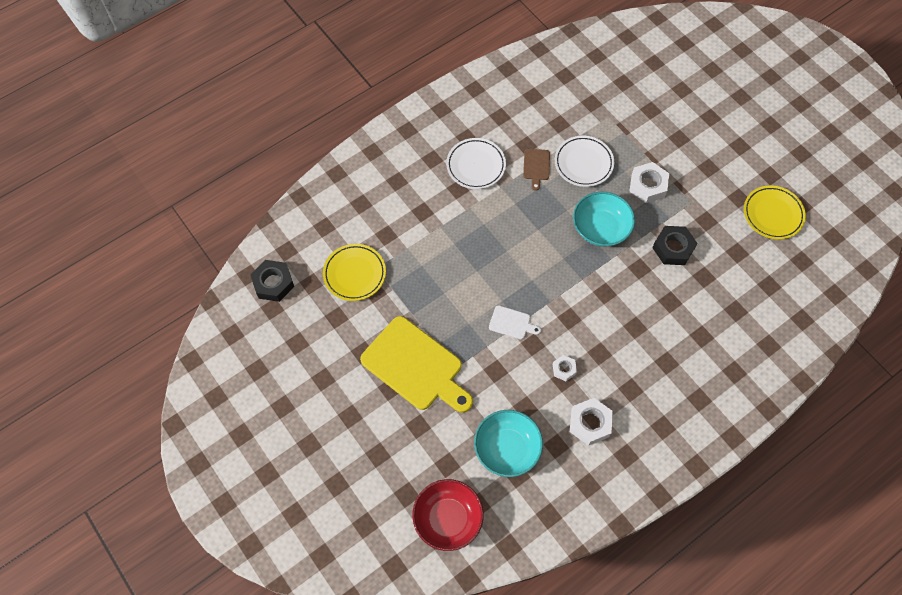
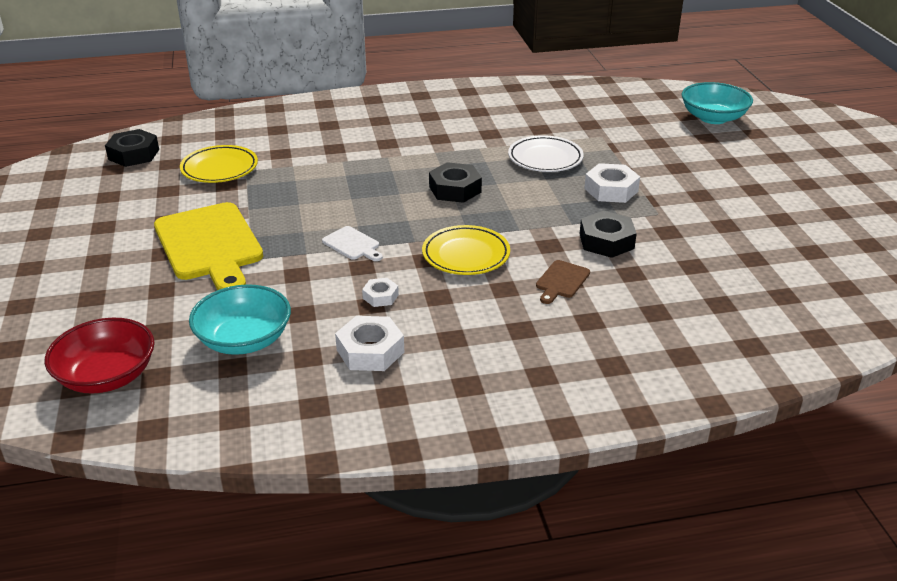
camera: 25 degrees right, 30 degrees down
(476, 166) = (421, 134): white plate -> none
(536, 166) = (488, 149): brown cutting board -> brown cutting board (561, 281)
(542, 229) = (455, 189): none -> black nut
(601, 228) = (526, 205): turquoise bowl -> turquoise bowl (713, 118)
(772, 214) = (765, 248): yellow plate -> yellow plate (466, 255)

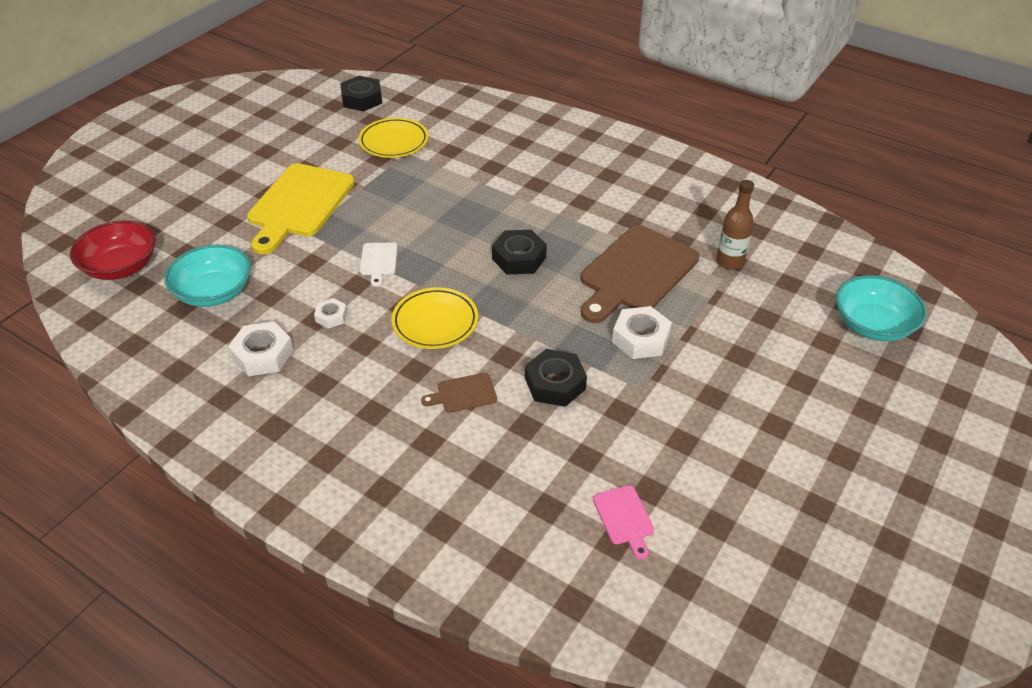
camera: 45 degrees right, 10 degrees up
(545, 158) = (636, 273): white plate -> brown cutting board
(588, 126) = (730, 262): none -> brown bottle
(766, 280) = (624, 518): none -> pink cutting board

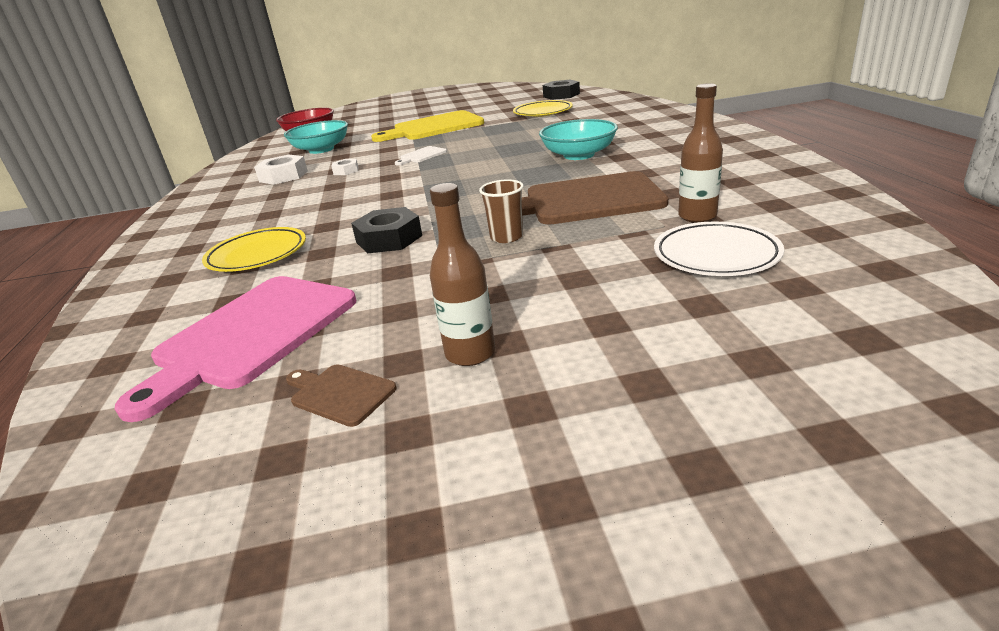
camera: 50 degrees right, 15 degrees down
(435, 322) = (390, 187): yellow plate -> yellow plate (257, 255)
(463, 393) = (327, 223): brown cutting board -> brown cutting board (340, 393)
(519, 258) = (509, 173): black nut -> none
(624, 518) = (251, 335): pink cutting board -> pink cutting board, size x2.29
(641, 338) = (506, 237): white nut -> brown cup
(771, 444) = (470, 353): none -> brown bottle
(784, 297) = (716, 255): none -> white plate
(872, 325) = (806, 314): turquoise bowl -> turquoise bowl (579, 155)

